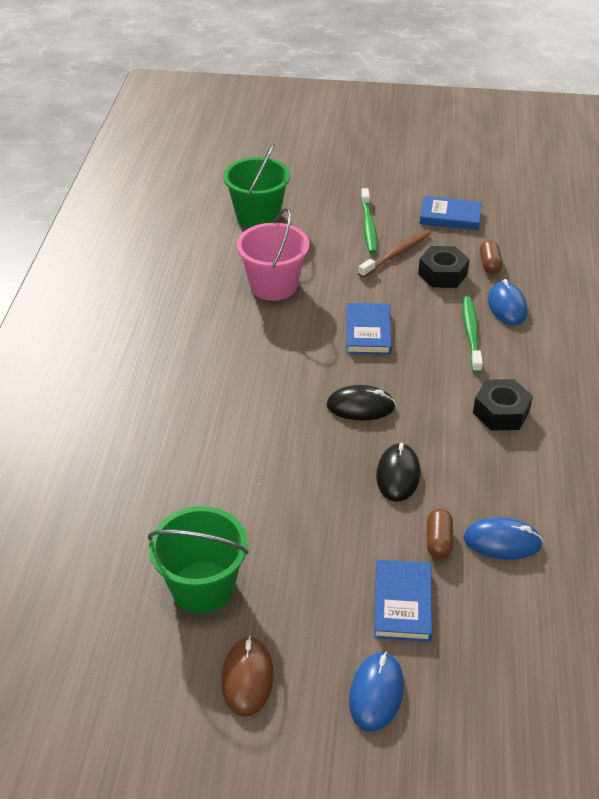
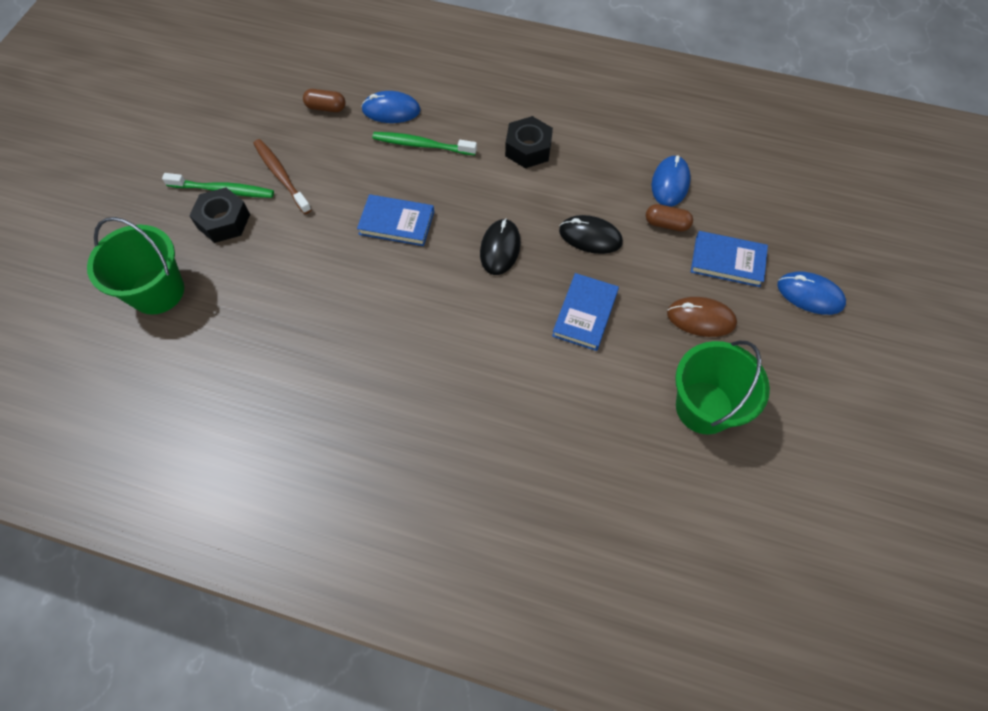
camera: 80 degrees left, 20 degrees up
(247, 678) = (798, 382): brown mouse -> brown mouse (701, 318)
(273, 286) = (295, 293): pink bucket -> none
(442, 274) = (327, 146): black nut -> black nut (224, 221)
(450, 216) = (235, 119): blue book -> blue book (585, 314)

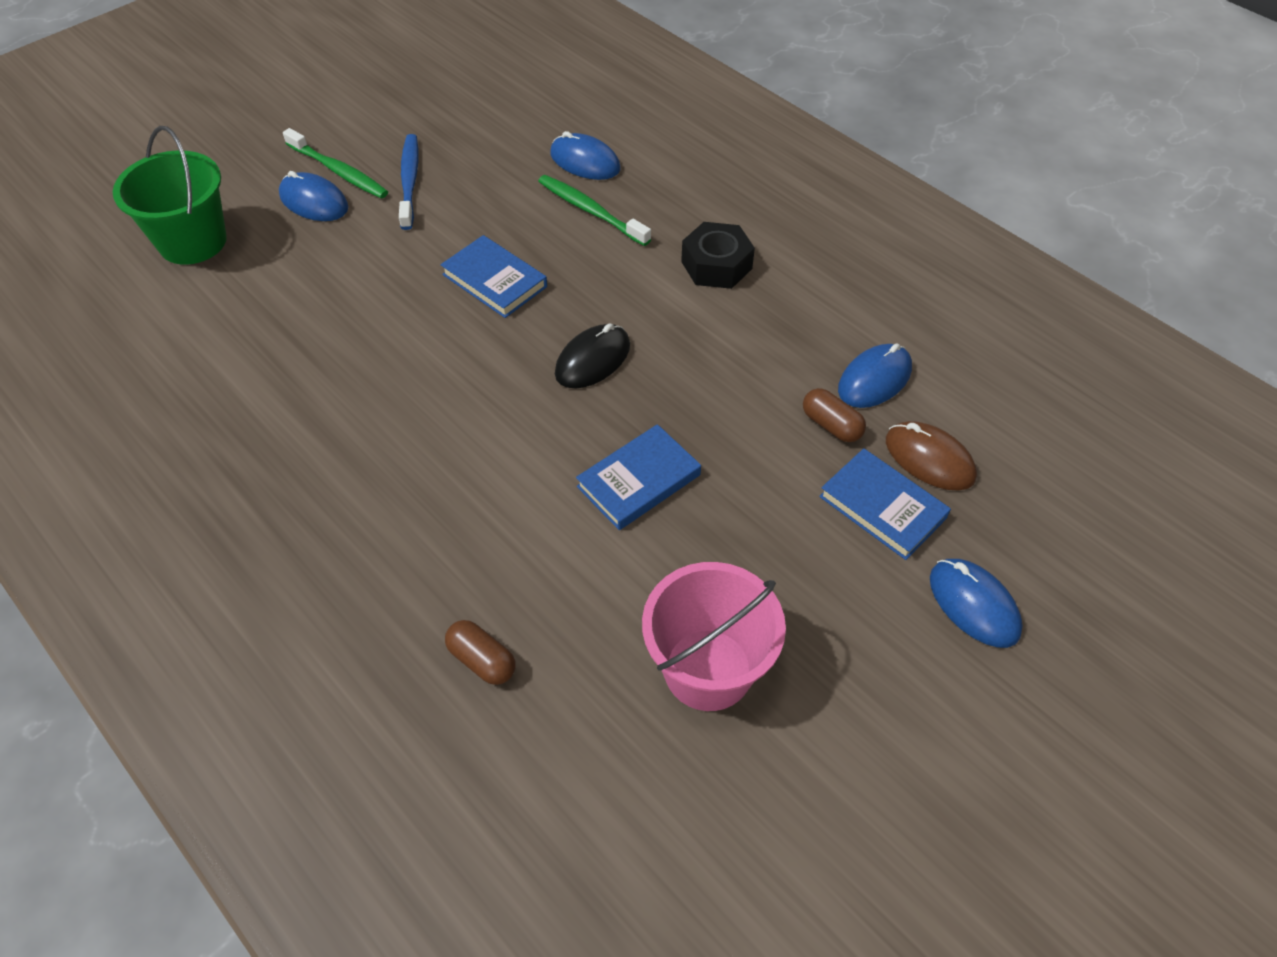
camera: 30 degrees right, 10 degrees down
(224, 221) = (314, 201): black nut -> blue mouse
(281, 176) = (409, 181): brown toothbrush -> blue toothbrush
(326, 108) = (514, 132): brown capsule -> brown capsule (482, 660)
(590, 237) = (716, 396): black mouse -> none
(701, 318) = (789, 559): brown mouse -> brown mouse (929, 459)
(704, 407) = (708, 669): green bucket -> pink bucket

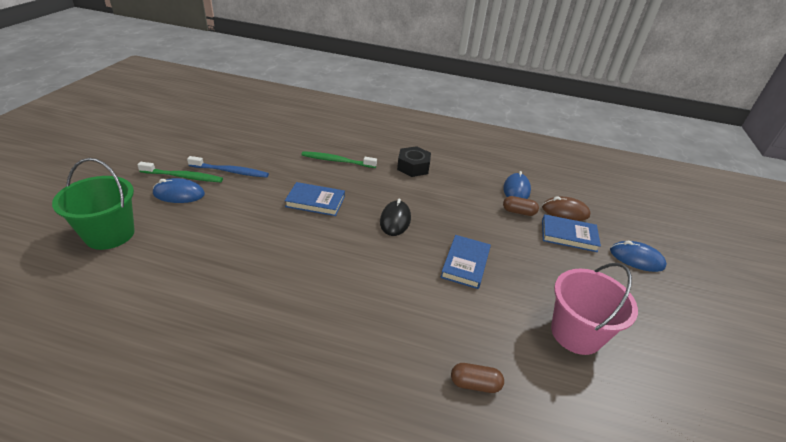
camera: 35 degrees left, 15 degrees down
(409, 181) = (230, 171): blue toothbrush -> blue toothbrush turned 135 degrees clockwise
(585, 161) = (316, 143): blue mouse -> none

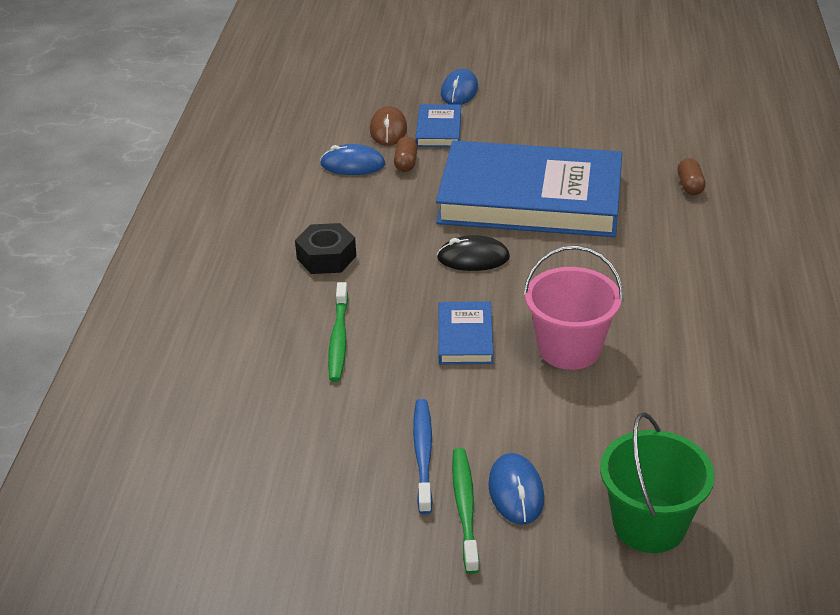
camera: 95 degrees left, 0 degrees up
(465, 263) = (530, 198): blue book -> blue book, size x2.45
(576, 333) = (594, 133): pink bucket -> pink bucket (569, 349)

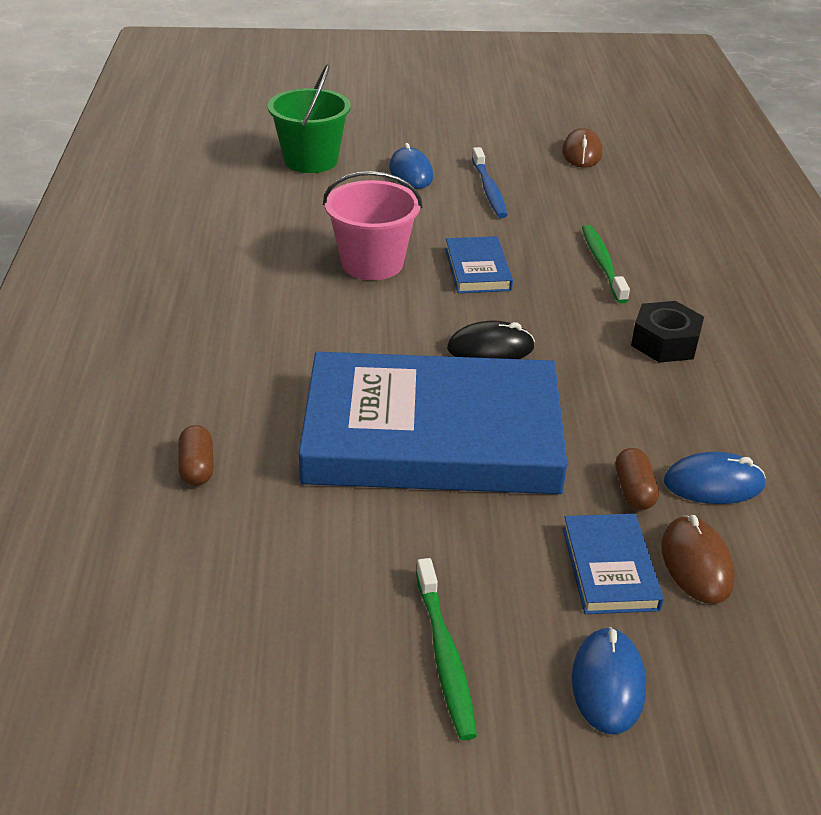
camera: 170 degrees right, 0 degrees up
(275, 525) = (582, 153): none -> brown mouse
(465, 508) = (447, 164): green toothbrush -> green toothbrush (444, 655)

